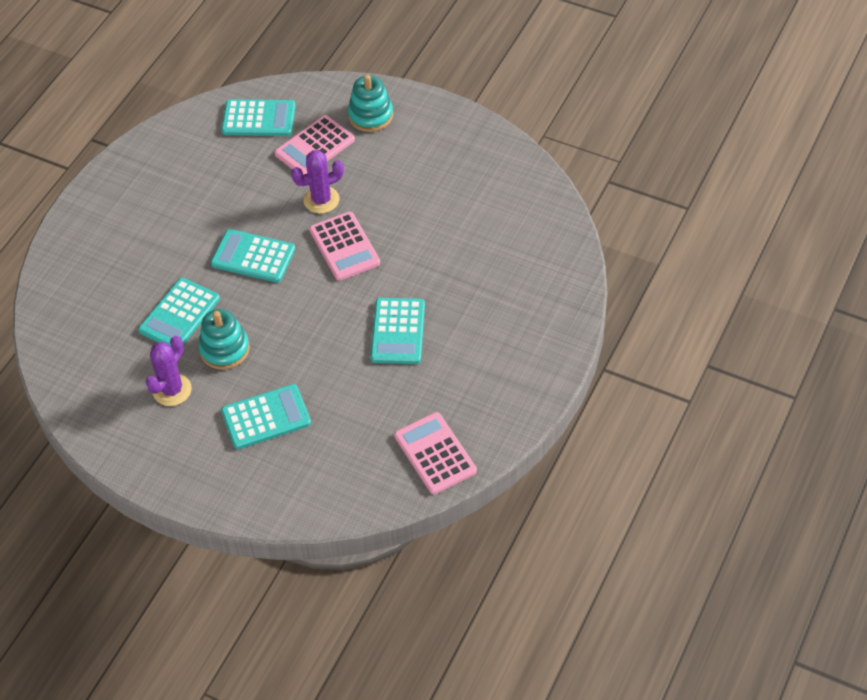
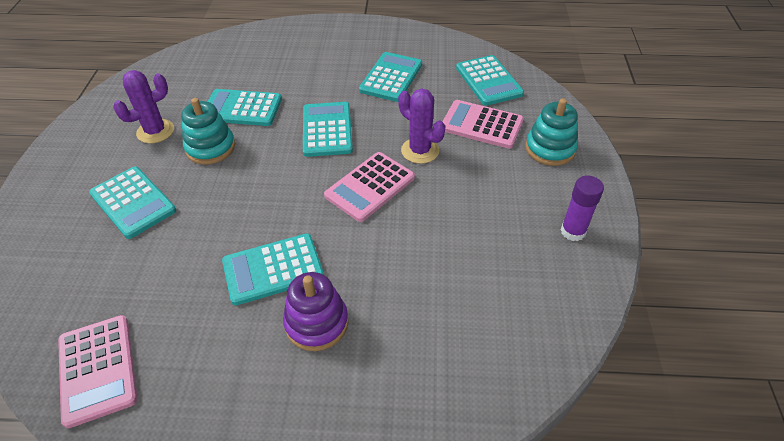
camera: 65 degrees right, 5 degrees down
(172, 390) = (155, 131): purple cactus -> purple cactus turned 45 degrees counterclockwise
(206, 187) = (391, 77): none -> turquoise calculator
(435, 453) = (98, 369): pink calculator -> pink calculator turned 120 degrees clockwise
(461, 141) = (573, 231): none -> purple glue stick
(461, 316) = (316, 323): none -> purple stacking toy

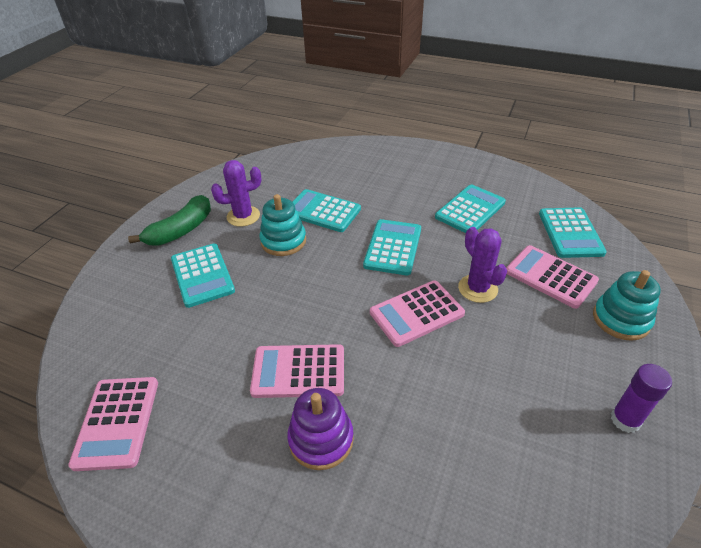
camera: 20 degrees right, 5 degrees down
(88, 161) = (181, 230): none -> green banana
(273, 269) = (298, 371): turquoise calculator -> pink calculator

